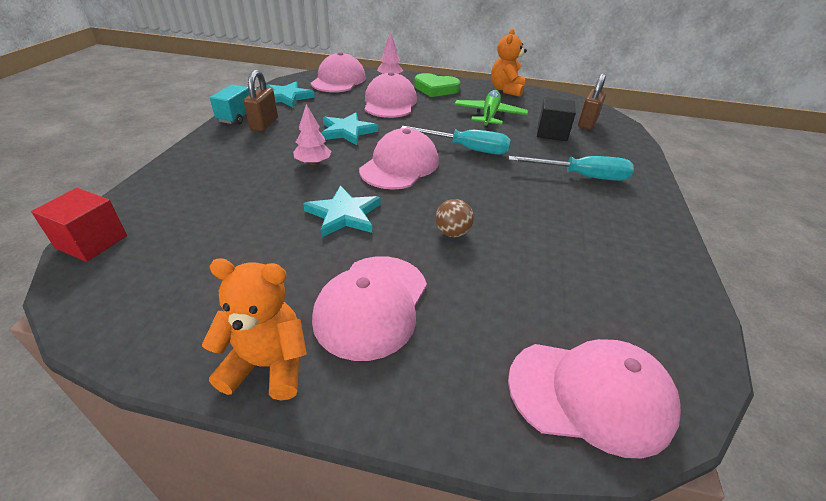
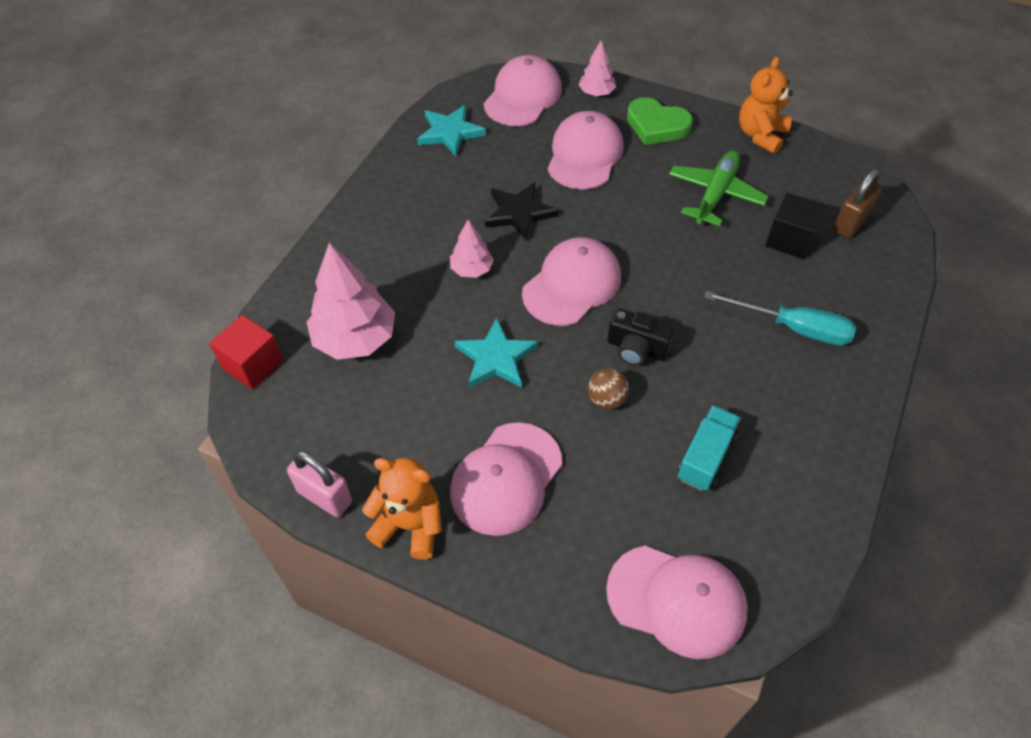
camera: 15 degrees right, 15 degrees up
(161, 350) = (325, 496): none -> pink padlock
(206, 213) = (355, 338): none -> pink tree
(240, 116) = (391, 170): turquoise truck -> turquoise truck (706, 457)
(264, 124) = (419, 189): brown padlock -> none
(347, 131) = (519, 213): turquoise star -> black star
(466, 198) = (636, 349): none -> black camera
(467, 149) = (663, 262): turquoise screwdriver -> none

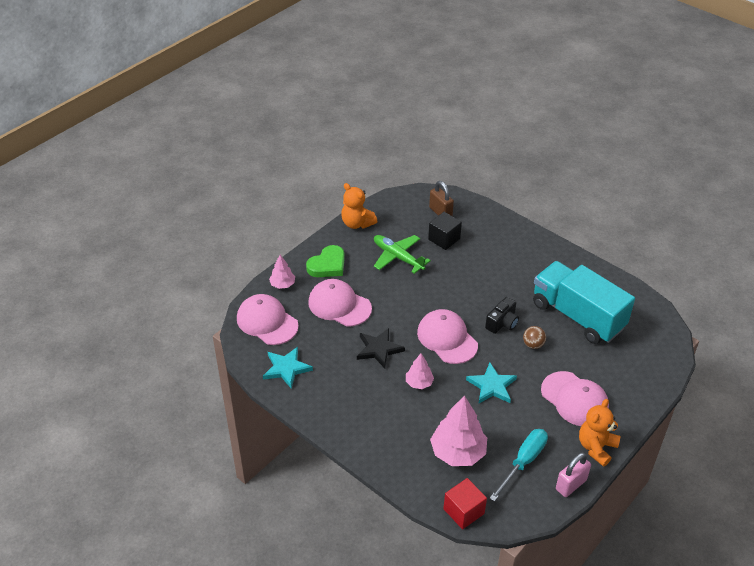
camera: 75 degrees left, 10 degrees down
(677, 600) = (654, 349): pink cap -> none
(706, 457) = (577, 316): turquoise truck -> turquoise truck, size x2.15
(793, 328) = (505, 258): turquoise screwdriver -> turquoise screwdriver (523, 462)

